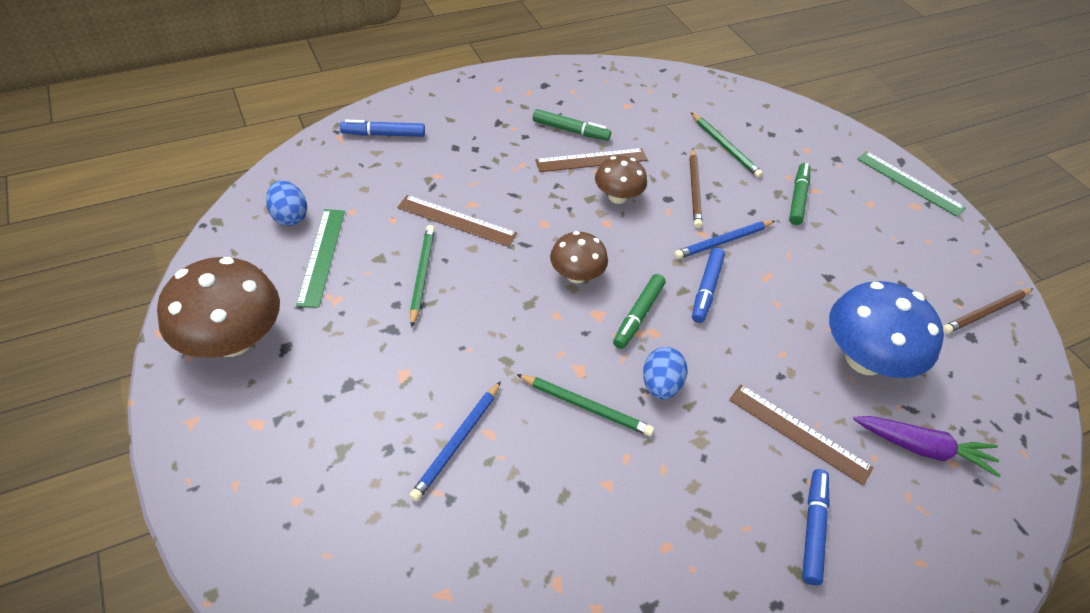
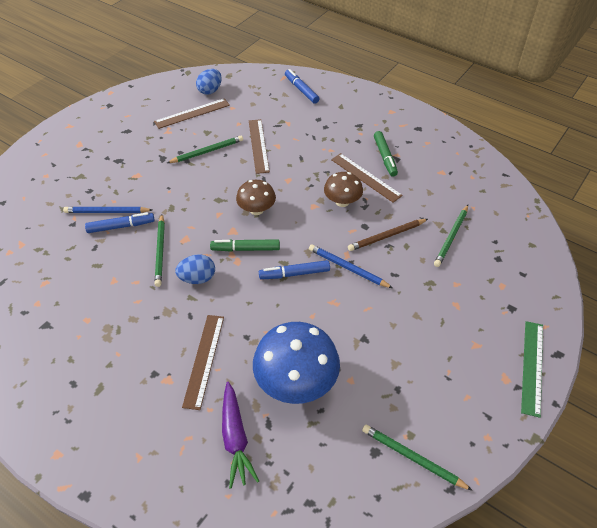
camera: 65 degrees right, 0 degrees up
(233, 340) = (120, 114): brown mushroom -> none
(321, 256) = (192, 113): green ruler -> brown ruler
(797, 198) = (435, 296): green marker -> none
(812, 529) = (133, 387): blue marker -> blue marker (121, 226)
(985, 313) = (412, 458): brown pencil -> green pencil

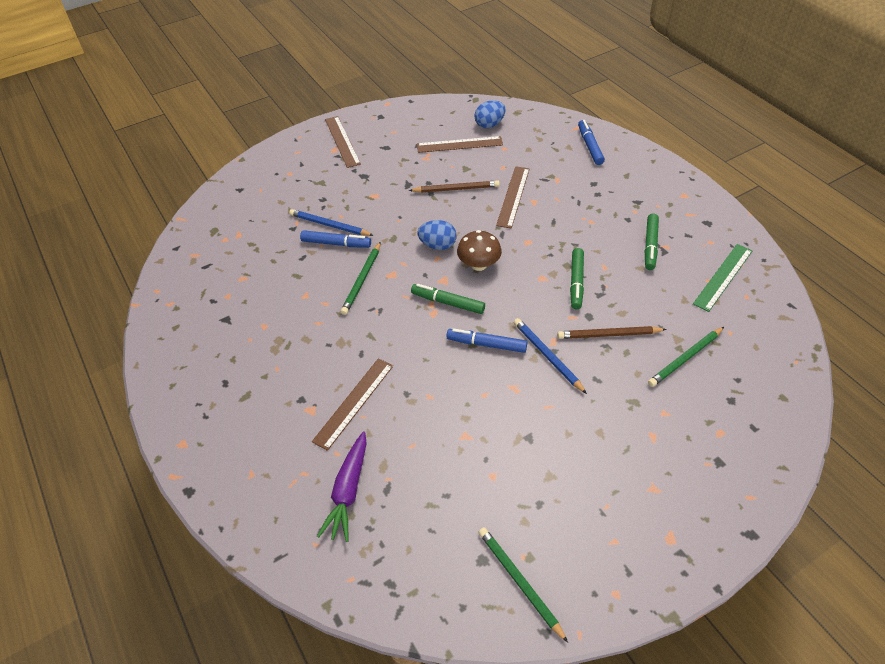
camera: 25 degrees right, 0 degrees up
(197, 278) = (385, 318): blue egg -> blue egg (438, 245)
(207, 151) = (456, 189): green pencil -> brown pencil
(296, 382) = (435, 457): blue mushroom -> none
(342, 202) = (576, 282): brown mushroom -> green marker
(365, 177) = (616, 262): brown ruler -> brown ruler (342, 141)
(532, 367) = (710, 537): green ruler -> green ruler (723, 277)

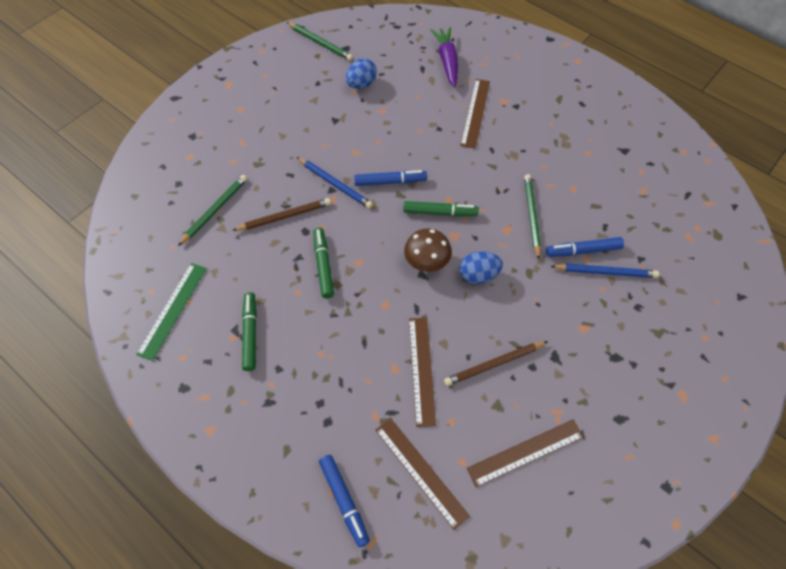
camera: 160 degrees right, 10 degrees up
(342, 141) = (683, 414): brown ruler -> brown ruler (421, 472)
(489, 124) = (501, 512): blue egg -> blue egg (361, 84)

